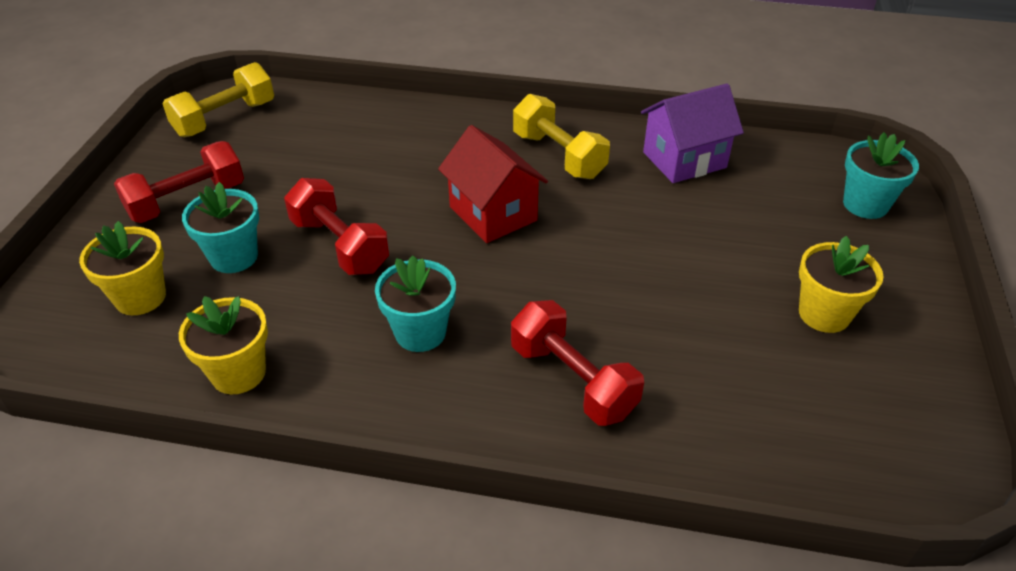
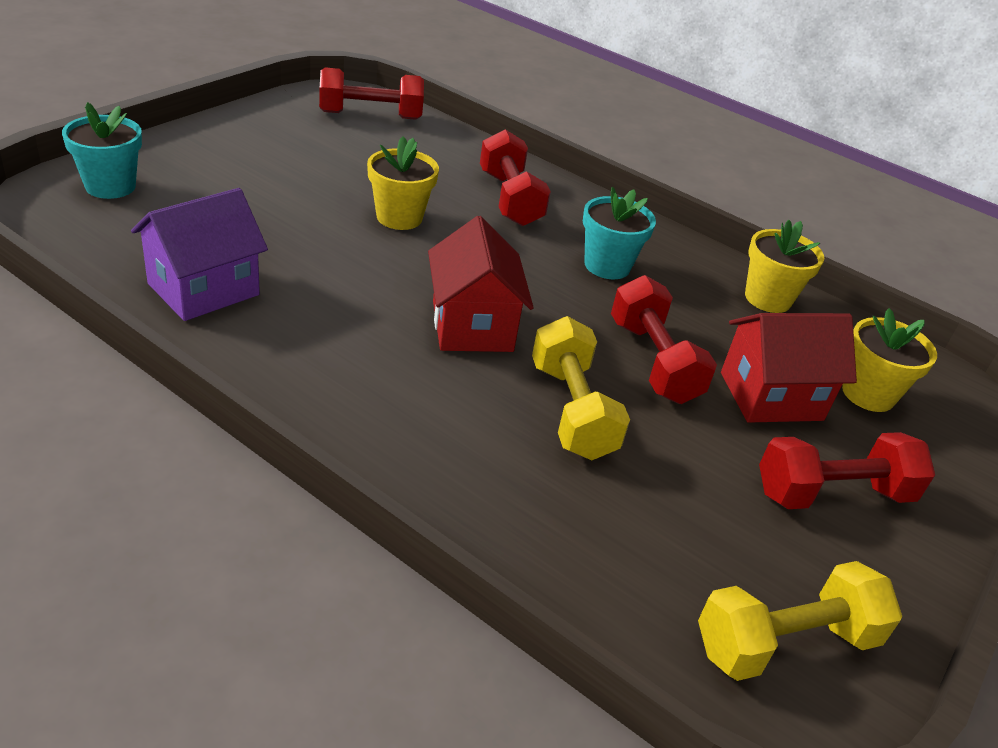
camera: 160 degrees left, 5 degrees down
(234, 257) = (771, 396): turquoise flower pot -> red house
(558, 156) = (336, 355): yellow dumbbell -> yellow dumbbell (572, 410)
(684, 160) = (203, 289): purple house -> purple house turned 45 degrees counterclockwise
(824, 314) = (283, 155): yellow flower pot -> yellow flower pot (399, 217)
(852, 448) = (370, 115): none -> red dumbbell

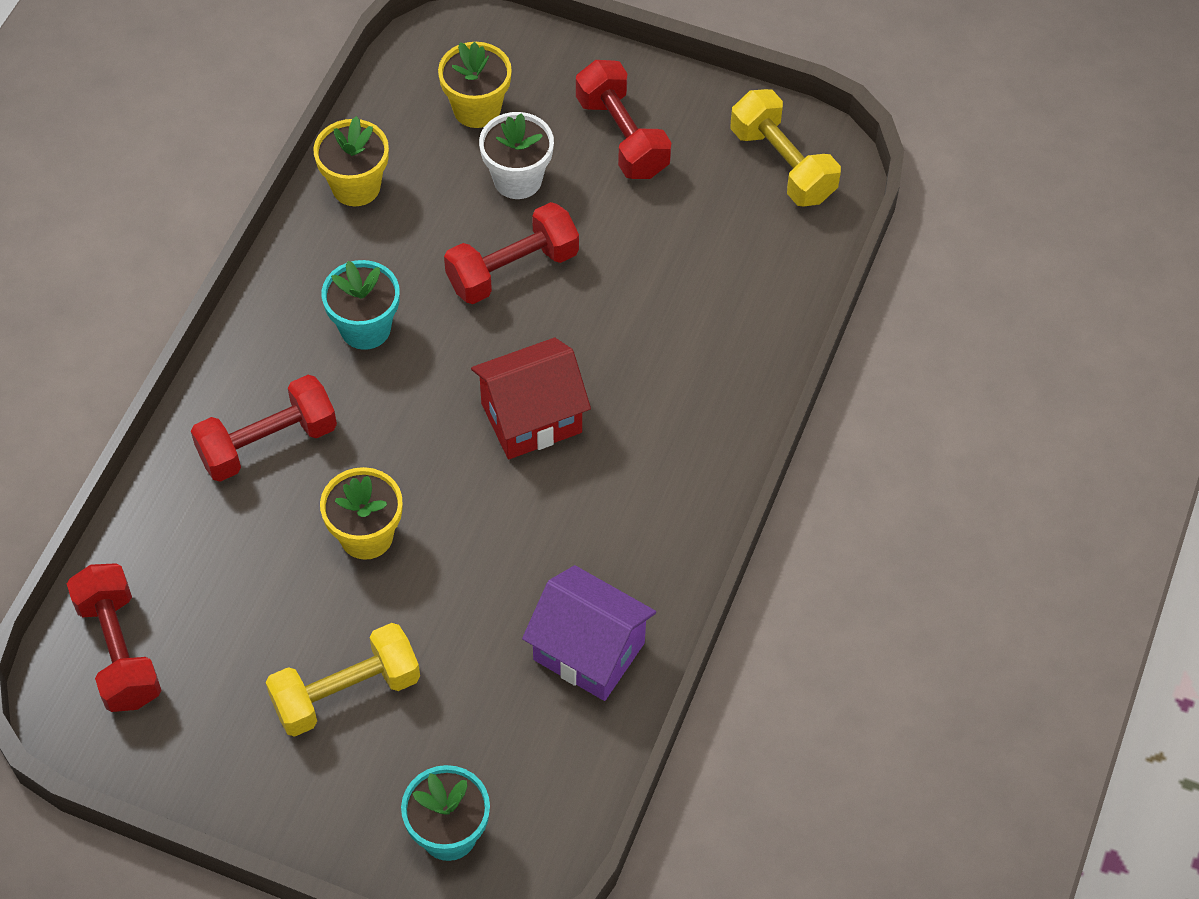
camera: 100 degrees left, 20 degrees up
(572, 410) = (612, 319): yellow dumbbell -> yellow dumbbell (346, 692)
(771, 396) = (517, 179): red house -> white flower pot

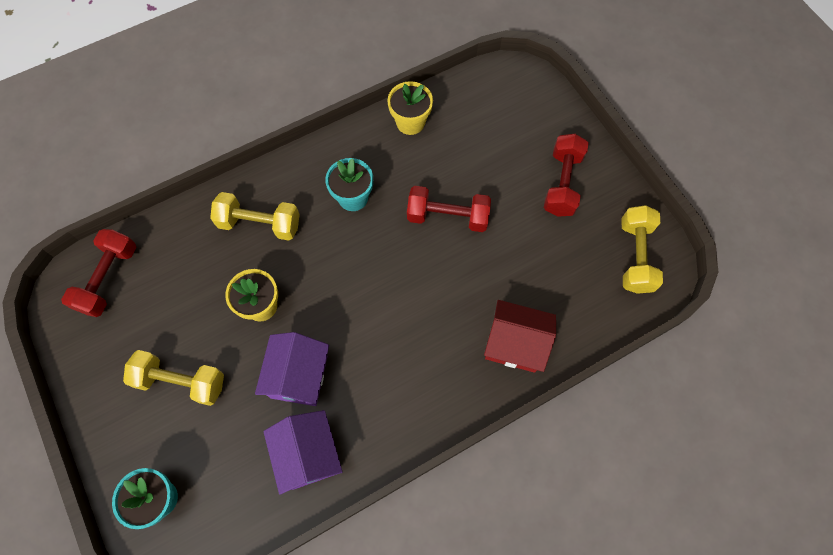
camera: 40 degrees right, 10 degrees up
(267, 443) = (260, 224): red dumbbell -> yellow dumbbell
(477, 109) = (501, 121): yellow flower pot -> none
(495, 578) = (299, 376): none -> purple house
(517, 179) = (490, 171): white flower pot -> none
(531, 418) = (390, 303): red house -> red house (514, 344)

